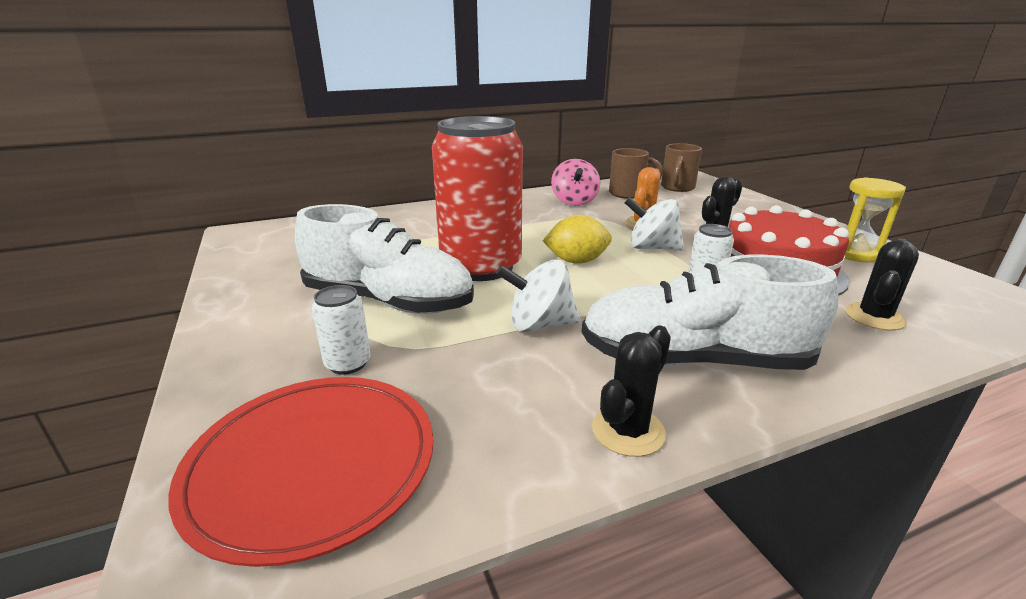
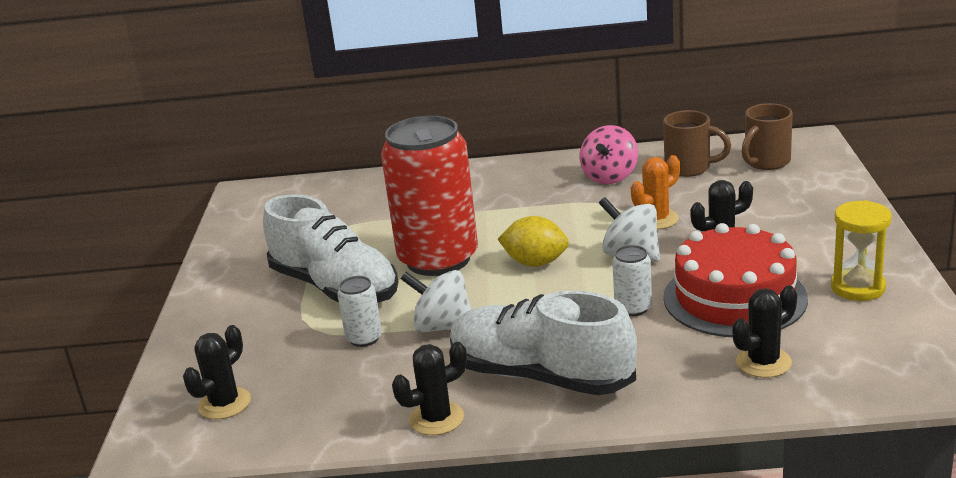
camera: 25 degrees right, 0 degrees up
(312, 464) = (224, 404): red plate -> black cactus
(348, 363) = (276, 339): white can -> white can (364, 338)

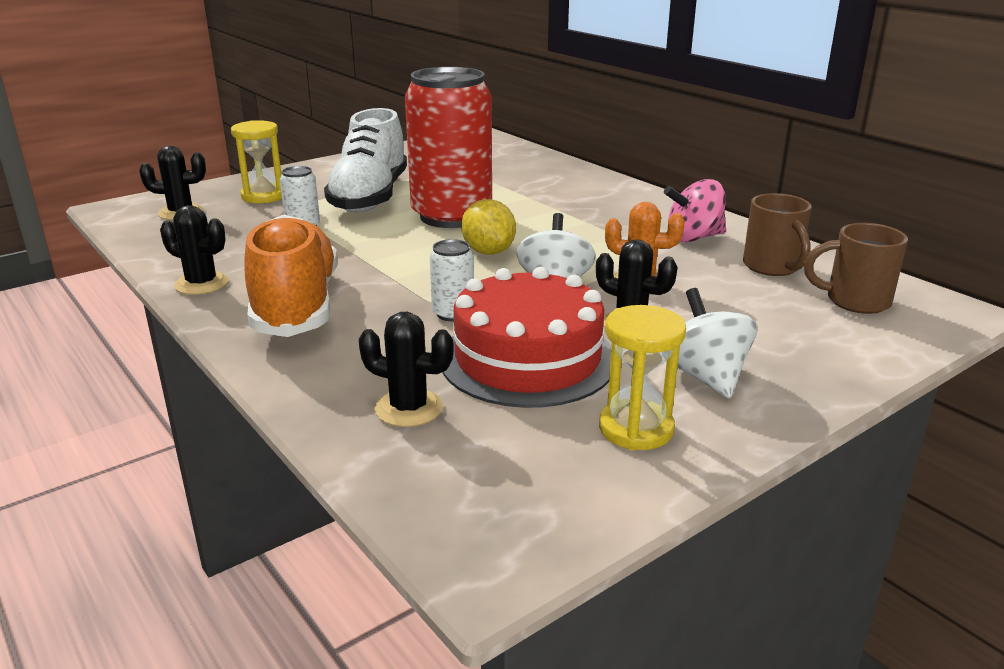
camera: 50 degrees right, 0 degrees up
(246, 345) = (263, 196): none -> yellow hourglass
(443, 327) = (344, 247): white spinning top -> white spinning top (705, 376)
(541, 376) = (296, 305): white shoe -> orange shoe

